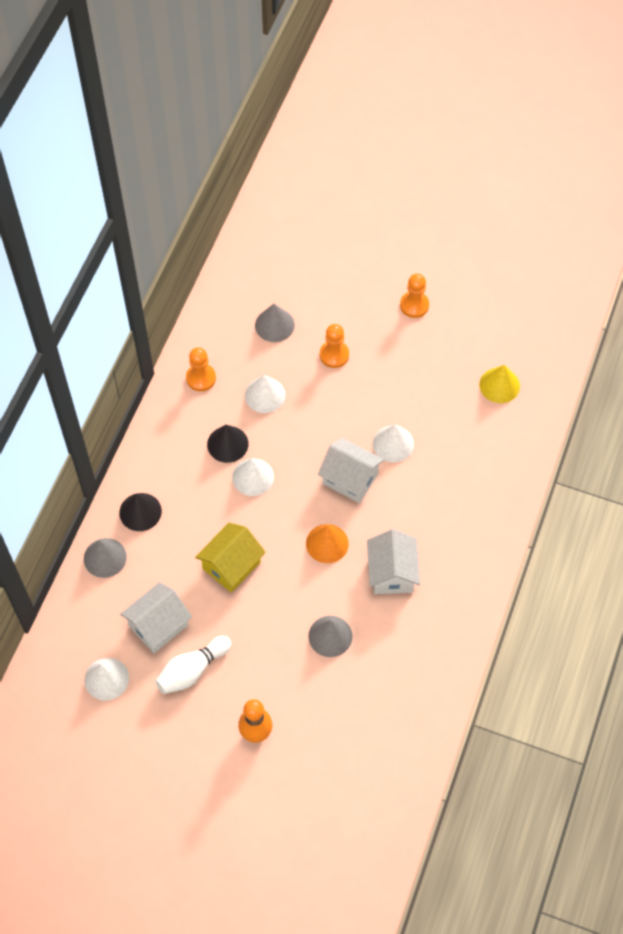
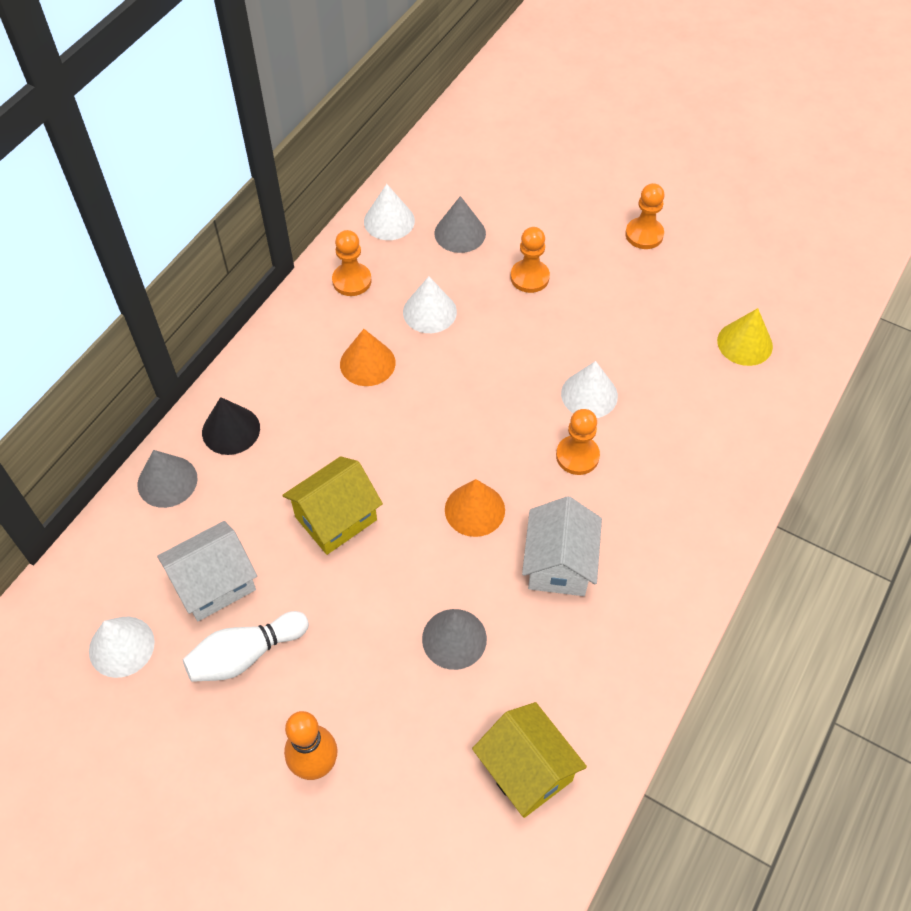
camera: 10 degrees right, 5 degrees down
(227, 444) = (367, 363): black cone -> orange cone
(253, 477) = (391, 409): white cone -> white cone (389, 221)
(350, 479) = (522, 430): white house -> none
(392, 492) = (577, 456): none -> orange pawn
(393, 713) = (526, 770): none -> yellow house

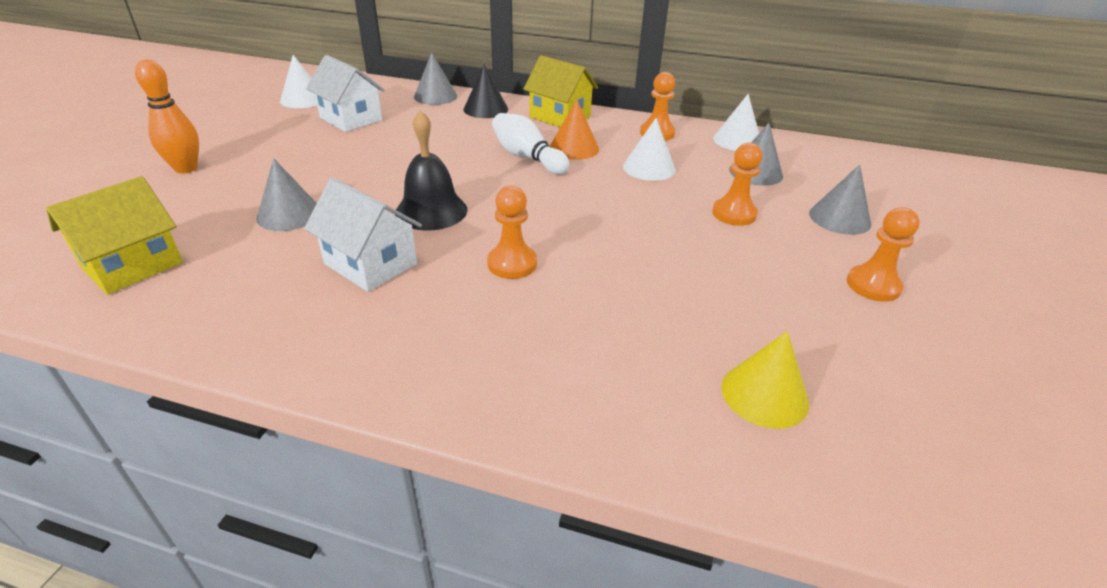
camera: 75 degrees right, 20 degrees down
(245, 655) = (289, 135): white bowling pin -> white bowling pin (527, 157)
(336, 518) = (412, 152): yellow house -> yellow house (560, 117)
(474, 509) = (431, 211): orange cone -> black bell
(551, 210) = (839, 218): none -> grey cone
(559, 564) = (370, 264): white house -> white house turned 45 degrees clockwise
(589, 394) = (599, 264): white cone -> none

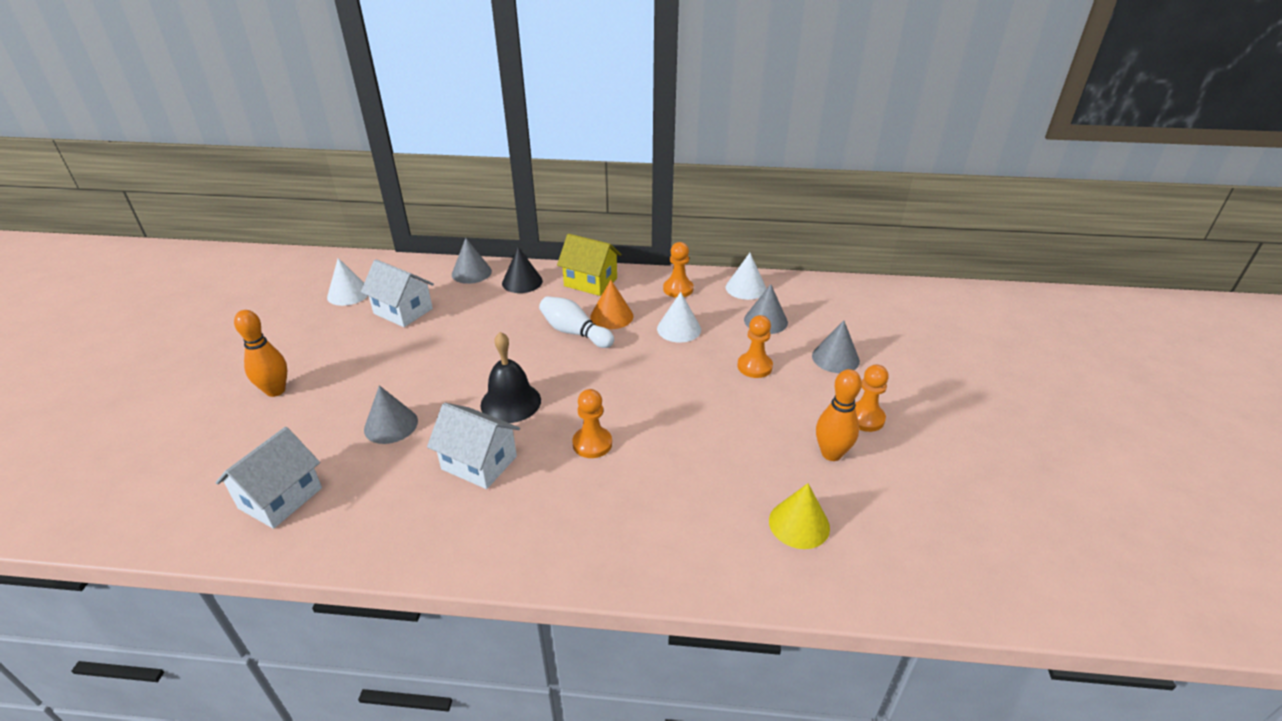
camera: 10 degrees left, 0 degrees up
(133, 266) = (280, 498): yellow house -> white house
(822, 318) = (831, 454): none -> orange bowling pin

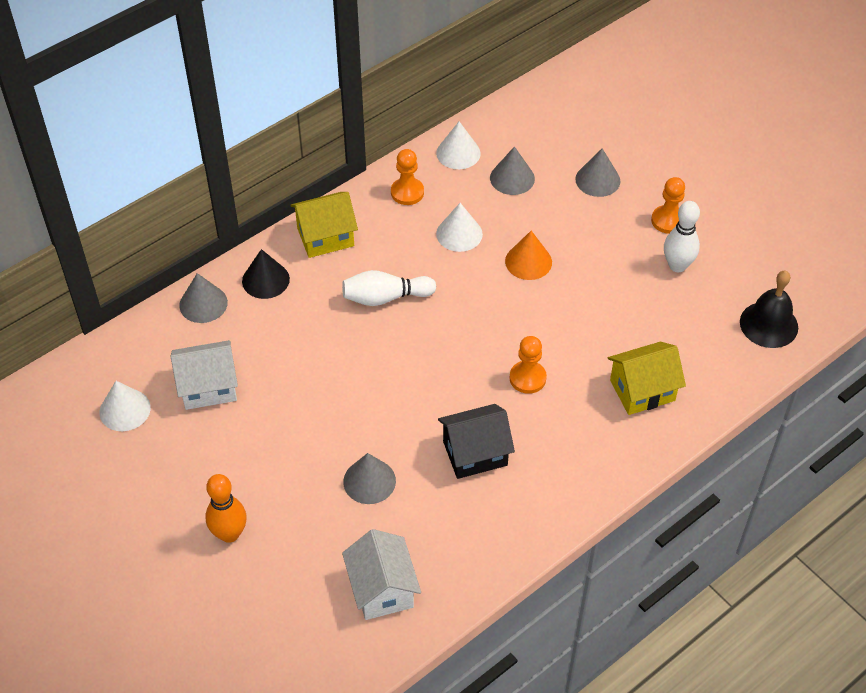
camera: 45 degrees left, 15 degrees up
(479, 463) = (475, 453): white house -> black house
(510, 402) = (427, 393): black bell -> black bell (768, 324)
(611, 316) = (392, 260): orange cone -> orange cone (528, 261)
(670, 521) = (642, 390): none -> yellow house
(754, 366) = (554, 229): orange pawn -> none
(799, 524) = (711, 331): yellow cone -> none
(831, 454) = (677, 265): orange bowling pin -> white bowling pin

